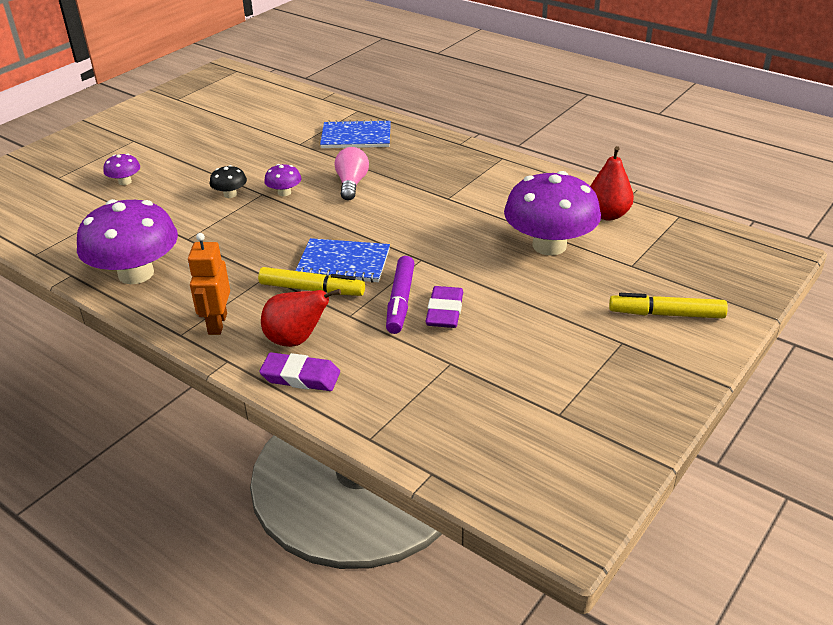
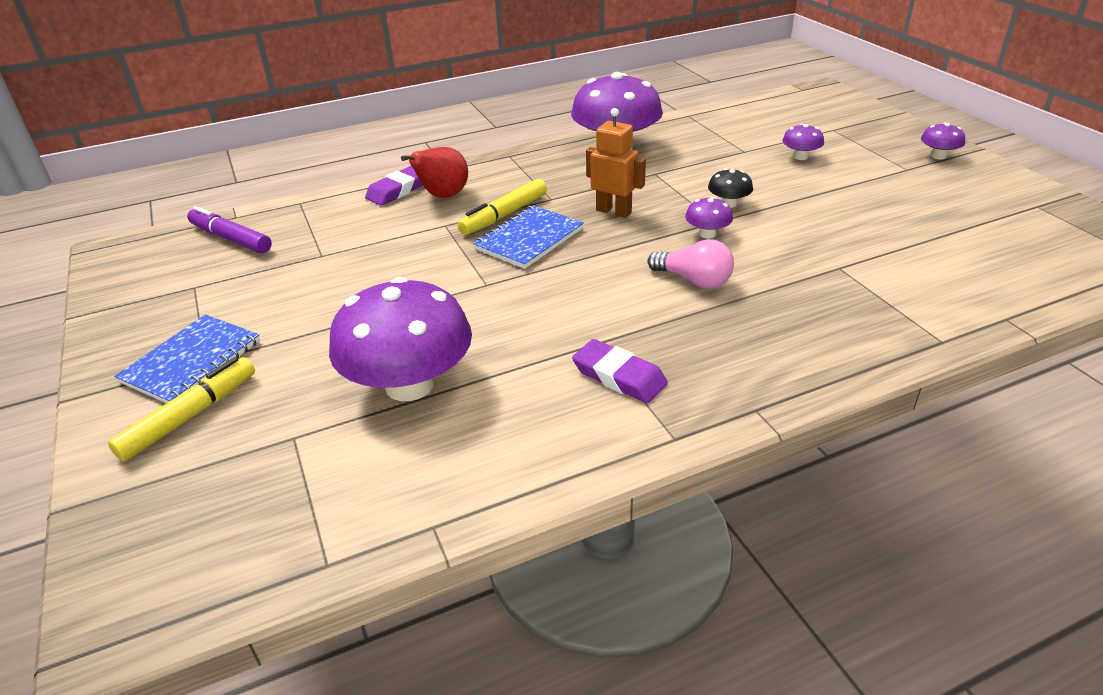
camera: 120 degrees right, 0 degrees up
(104, 132) = (938, 156): none -> purple mushroom
(217, 324) = (505, 169): orange robot -> orange robot (614, 211)
(356, 137) = (836, 316): blue notebook -> blue notebook (191, 361)
(400, 301) = (433, 254): purple marker -> purple marker (231, 239)
(444, 311) = (388, 272): purple eraser -> purple eraser (619, 376)
(607, 215) = (415, 476): red pear -> none

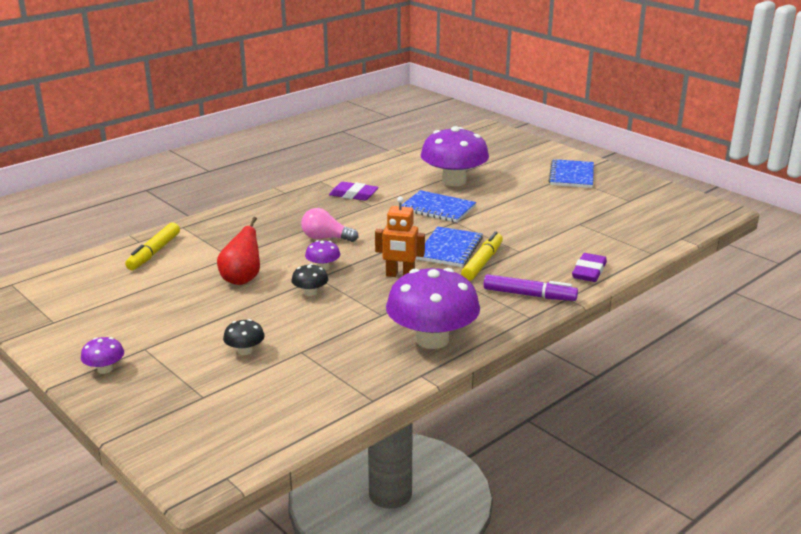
camera: 160 degrees right, 10 degrees down
(190, 416) = (540, 162): yellow marker -> yellow marker (154, 252)
(231, 239) = (656, 225): purple marker -> purple marker (529, 295)
(443, 196) = (546, 271): red pear -> red pear (242, 279)
(491, 315) = (438, 208): none -> blue notebook
(800, 157) = (245, 351): purple mushroom -> black mushroom

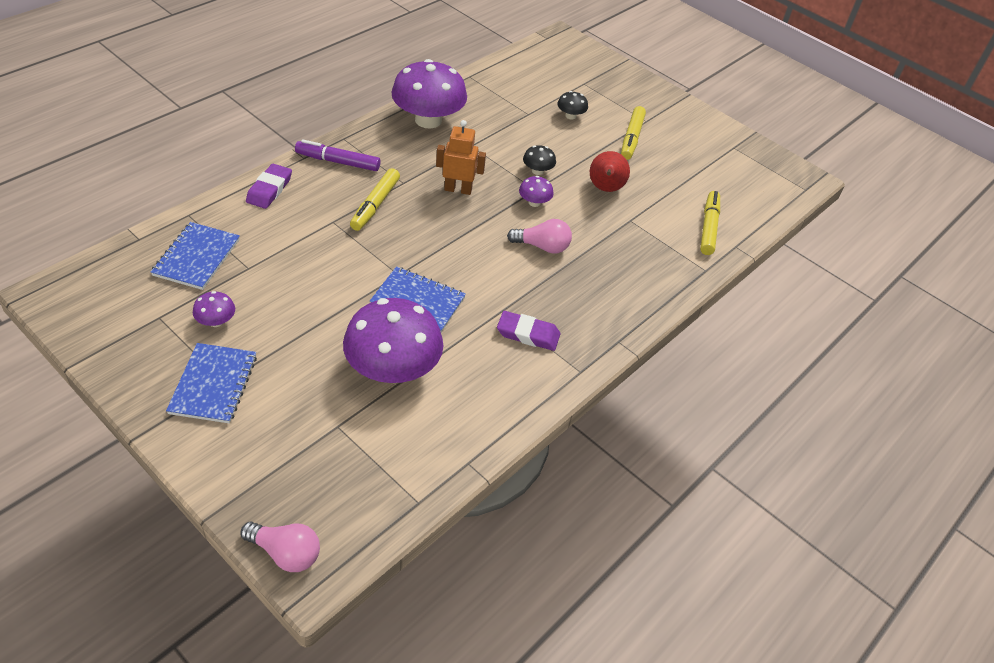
camera: 170 degrees right, 20 degrees up
(105, 369) = (663, 105): purple mushroom -> purple mushroom (216, 321)
(179, 327) = (631, 138): none -> yellow marker
(449, 249) = (408, 226): blue notebook -> blue notebook (197, 257)
(502, 132) = (286, 553): none -> pink light bulb

